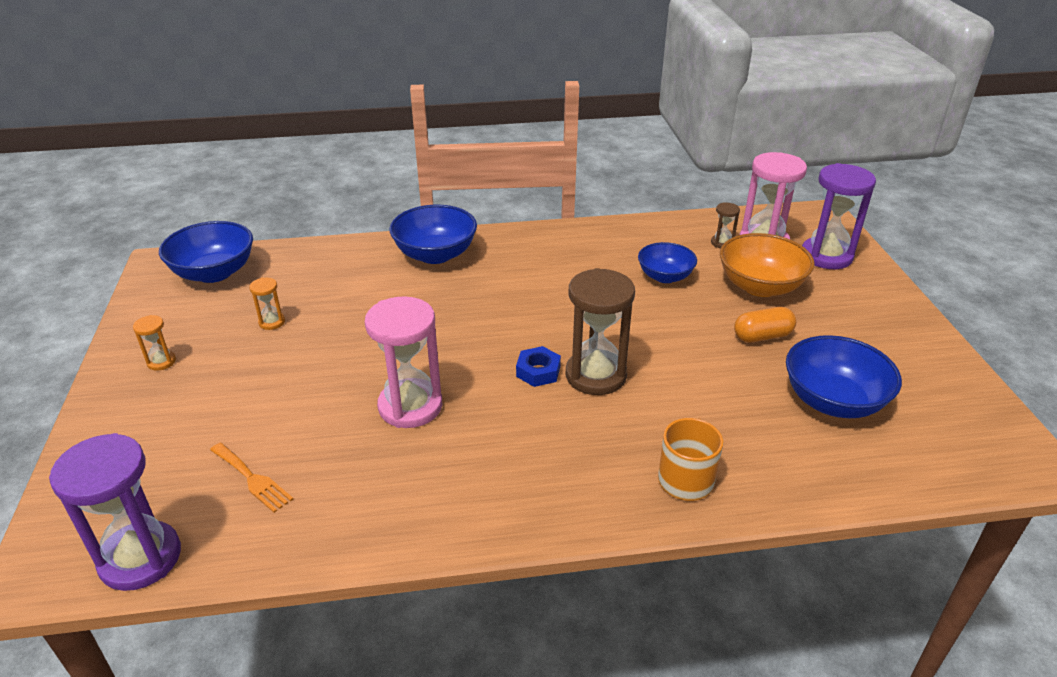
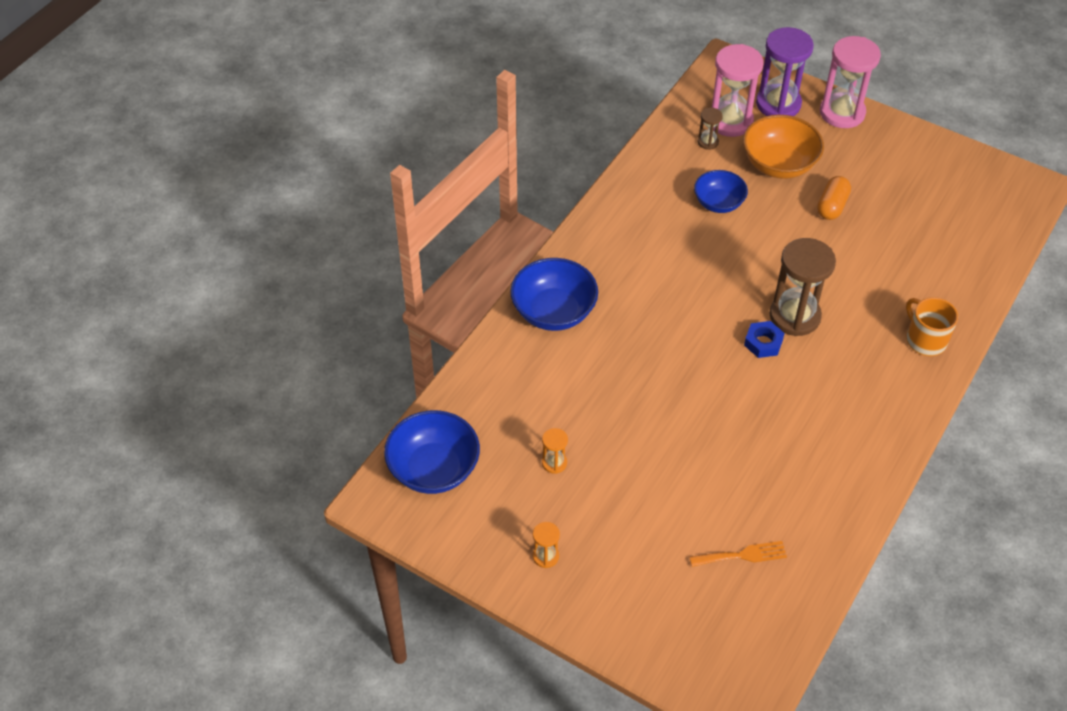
camera: 50 degrees left, 15 degrees up
(140, 558) = (772, 646): purple hourglass -> none
(410, 406) = (739, 432): pink hourglass -> pink hourglass (842, 113)
(833, 401) = (919, 224): blue bowl -> none

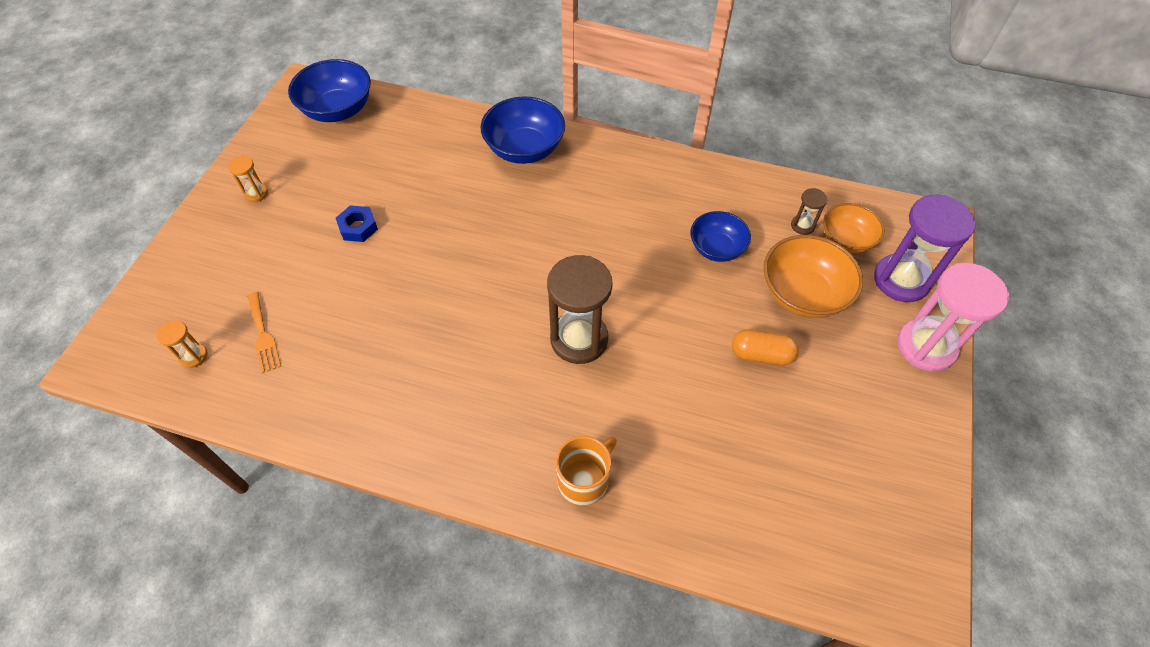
camera: 75 degrees right, 5 degrees up
(554, 463) = (354, 181): orange hourglass -> orange hourglass (194, 356)
(730, 121) = (846, 240): pink hourglass -> orange bowl
(763, 343) = (533, 315): blue nut -> blue nut (358, 227)

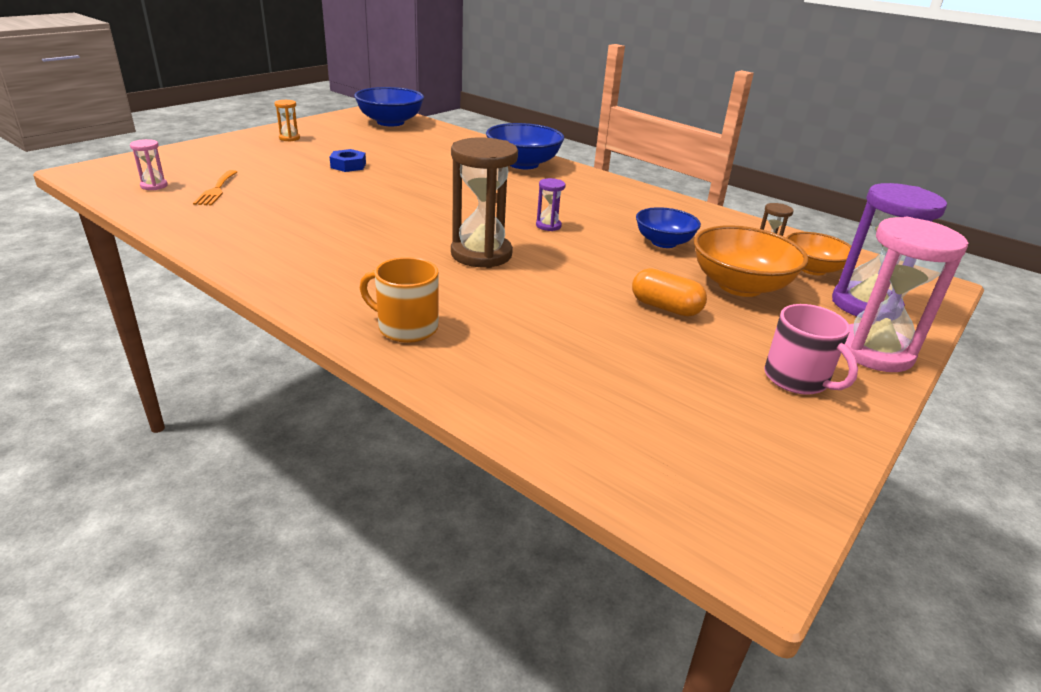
camera: 20 degrees right, 25 degrees down
(194, 356) = (154, 186): orange hourglass -> pink hourglass
(584, 480) = (406, 327): orange mug -> orange mug turned 135 degrees counterclockwise
(609, 263) = (548, 226): none -> purple hourglass
(887, 409) = (797, 379): none -> pink mug

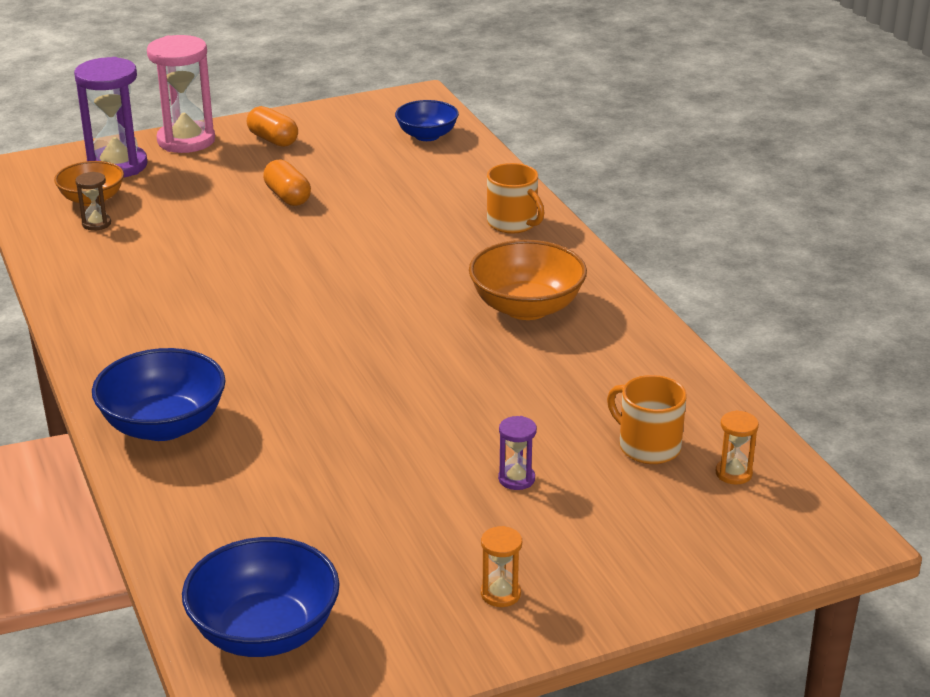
camera: 150 degrees left, 0 degrees up
(154, 186) = (733, 473): pink hourglass -> orange hourglass
(216, 190) = (648, 446): orange fork -> orange mug
(348, 165) = (439, 474): blue nut -> none
(481, 254) = (389, 277): brown hourglass -> none
(548, 226) = (277, 299): purple hourglass -> purple hourglass (516, 479)
(663, 242) = (184, 253): blue bowl -> blue bowl (427, 135)
(740, 286) = (191, 199): orange bowl -> orange bowl (526, 307)
(797, 379) = (273, 140): pink mug -> orange capsule

